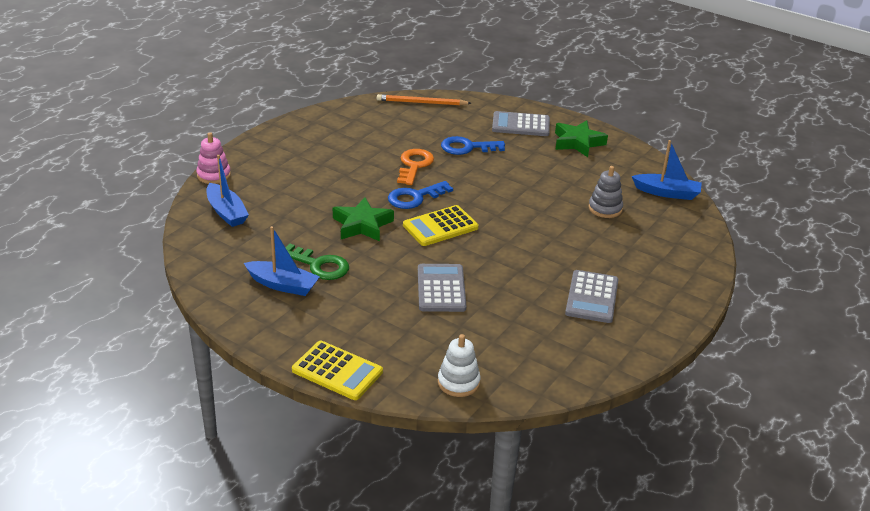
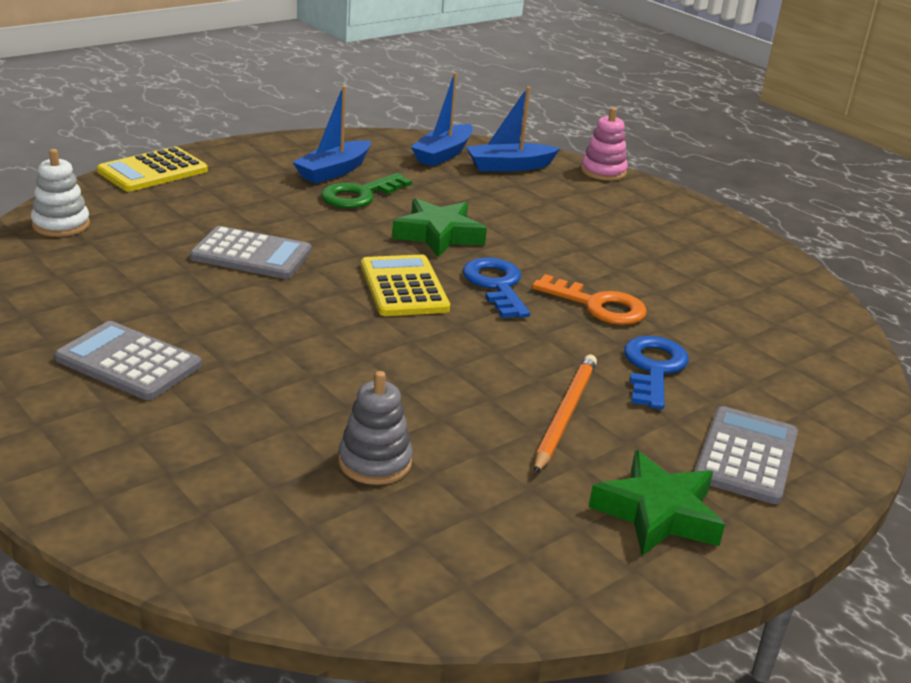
camera: 105 degrees right, 5 degrees down
(422, 103) = (839, 362): orange pencil -> orange pencil (564, 415)
(667, 193) = (396, 576): blue boat -> blue boat (443, 154)

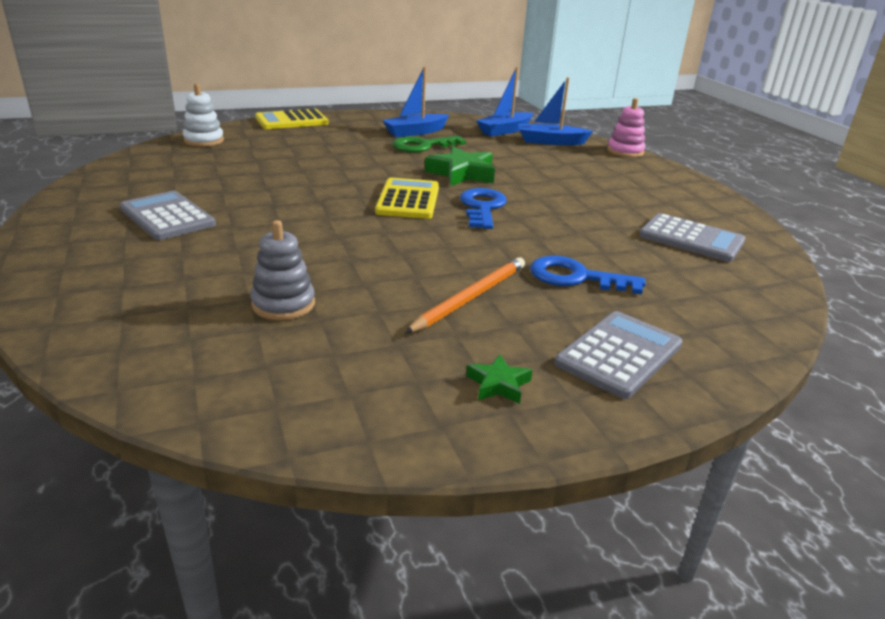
camera: 20 degrees right, 0 degrees up
(251, 254) = (314, 169): grey calculator -> grey calculator (691, 239)
(598, 306) = (558, 230): orange key -> none
(653, 368) = (575, 277): blue key -> blue key turned 105 degrees counterclockwise
(657, 513) = (498, 384): green star -> green star, size x0.52

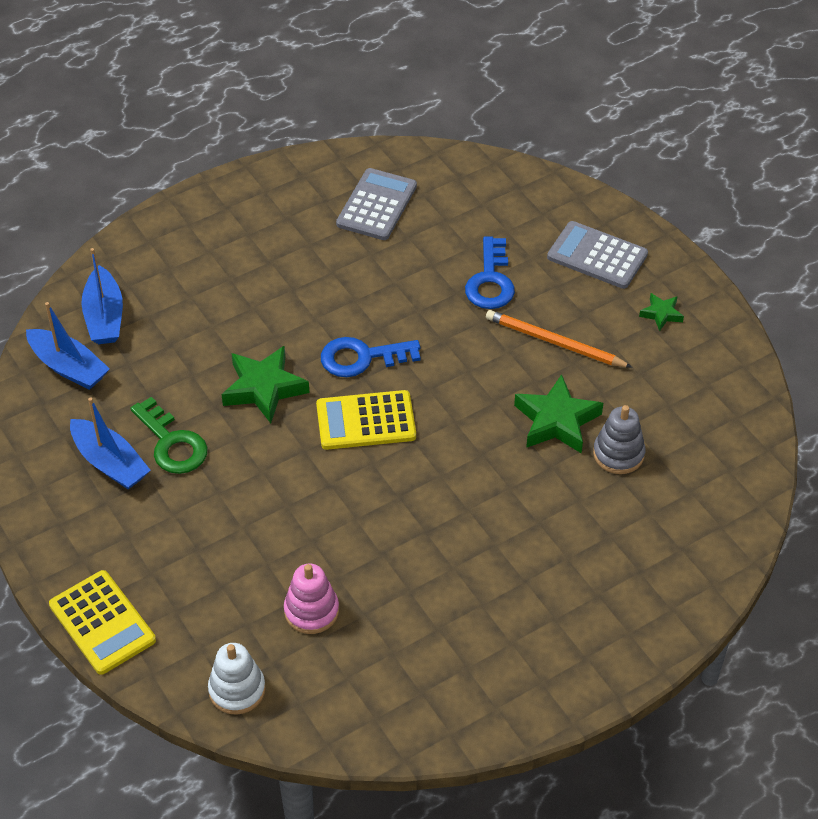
camera: 100 degrees left, 20 degrees up
(167, 217) = (495, 608): grey calculator -> none
(355, 278) = (556, 421): none -> green star
(625, 151) = (121, 245): pink stacking toy -> pink stacking toy (311, 611)

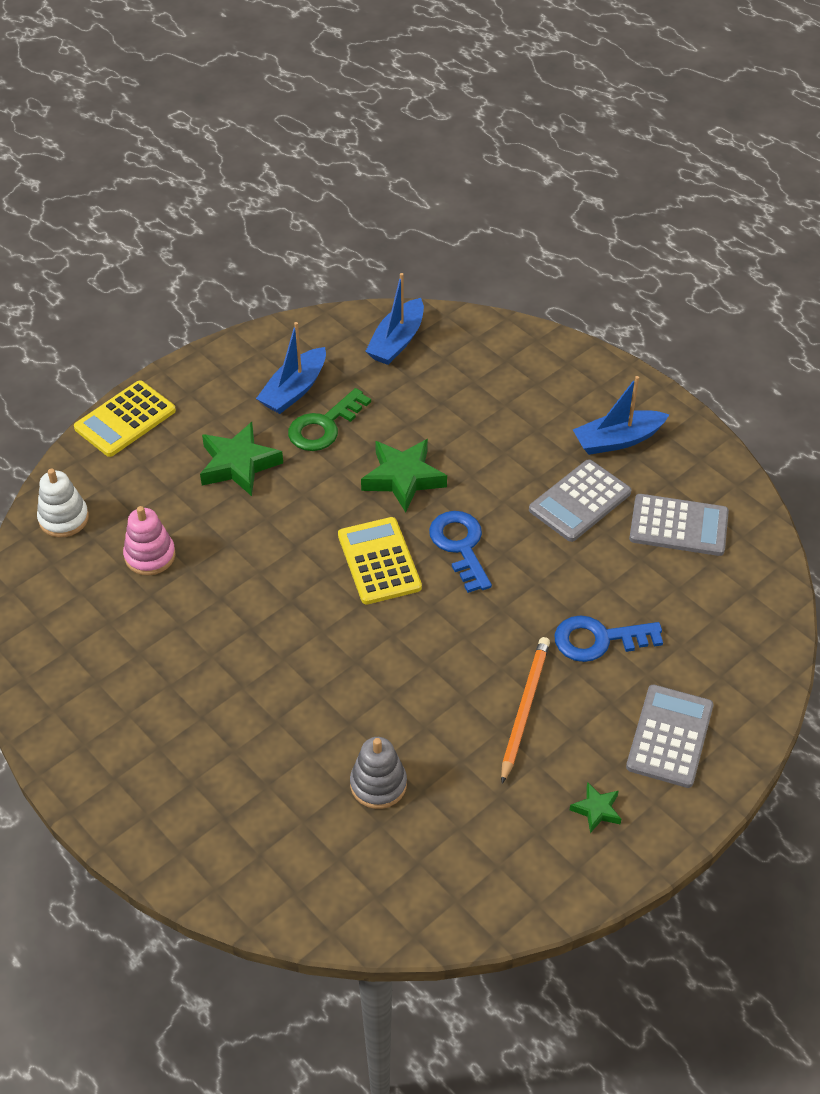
camera: 80 degrees right, 0 degrees up
(104, 317) = (463, 352): blue boat -> blue boat (617, 440)
(330, 264) = (580, 501): none -> grey calculator
(556, 421) = (413, 722): green star -> green star (238, 464)

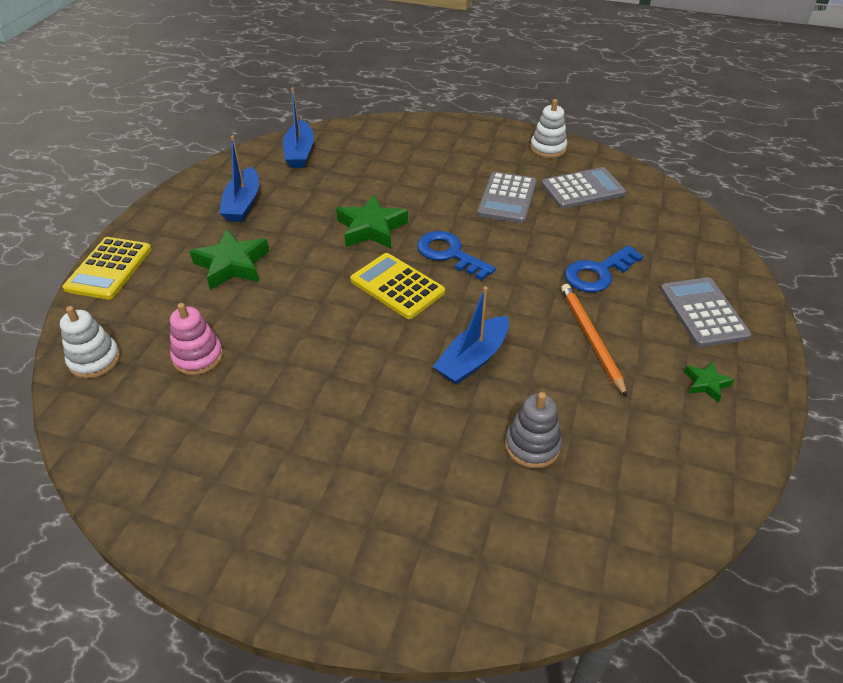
camera: 30 degrees left, 5 degrees down
(324, 426) = (284, 218): green key -> none
(617, 440) = (499, 158): blue boat -> blue boat (473, 359)
(688, 450) = (548, 148): none -> white stacking toy

